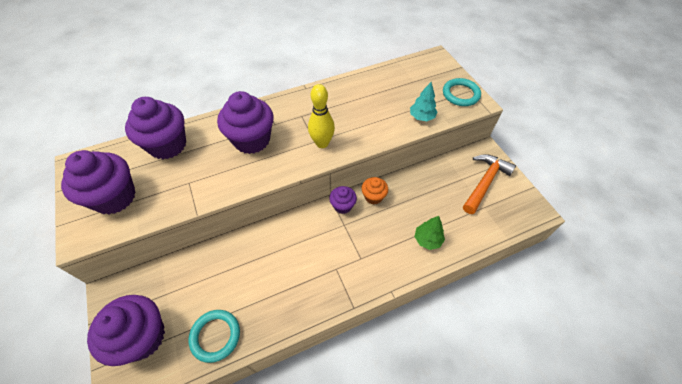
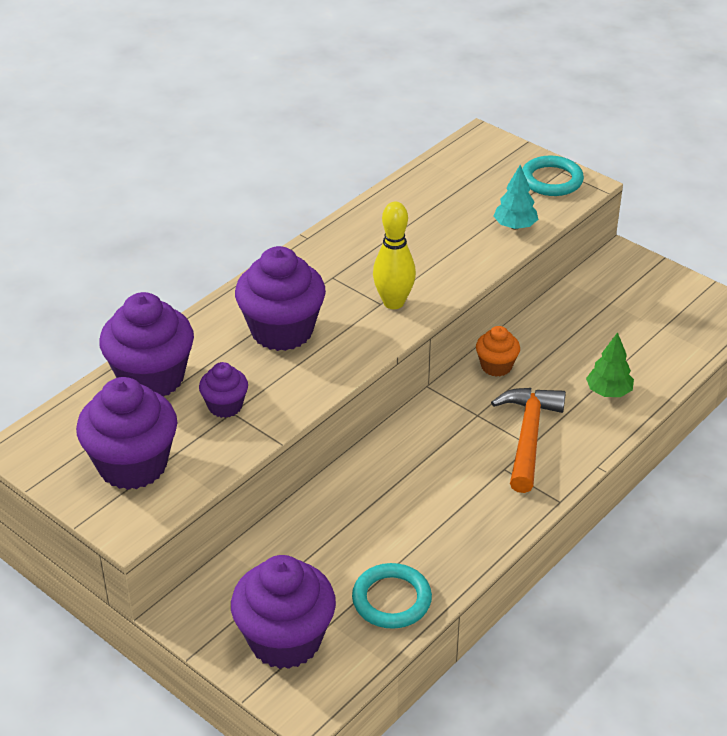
camera: 25 degrees left, 15 degrees down
(342, 206) = (458, 392): purple cupcake -> purple cupcake (225, 406)
(485, 182) = (645, 297): orange hammer -> orange hammer (528, 436)

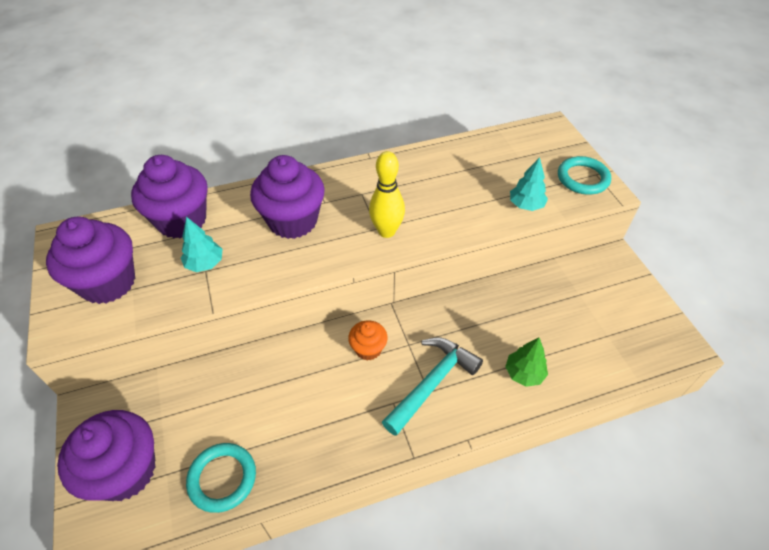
camera: 30 degrees right, 10 degrees up
(225, 406) = (205, 264): purple cupcake -> turquoise tree
(496, 366) = (452, 310): orange cupcake -> orange cupcake (368, 349)
(528, 436) = (432, 383): orange hammer -> turquoise hammer

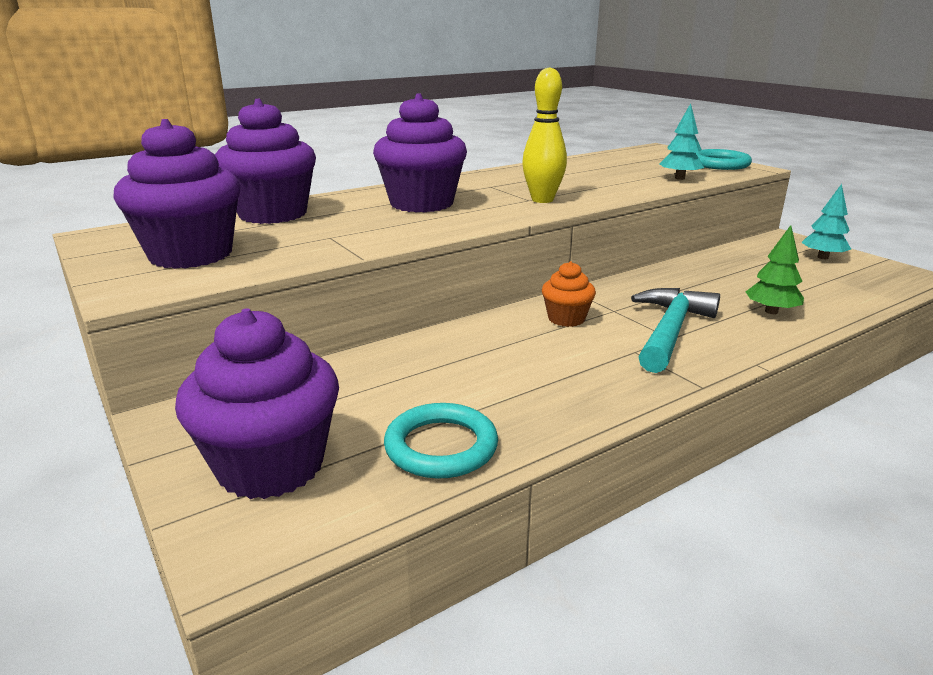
camera: 15 degrees left, 25 degrees down
(205, 264) = (326, 233): turquoise tree -> turquoise tree (822, 257)

